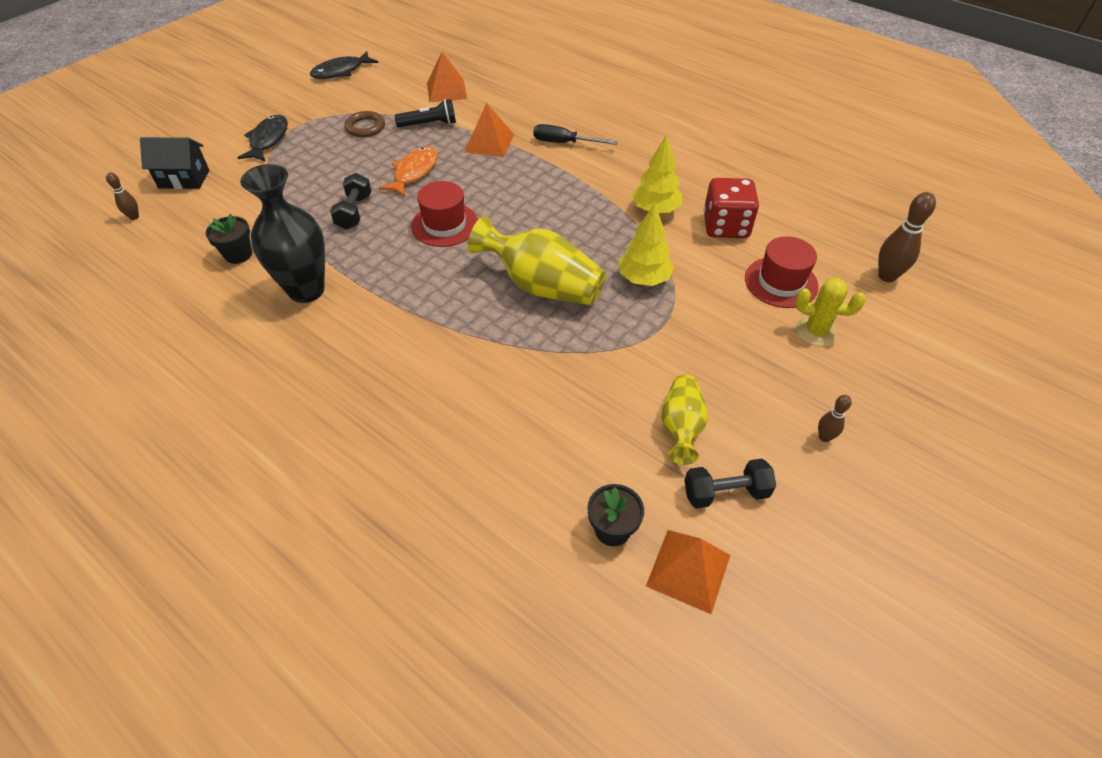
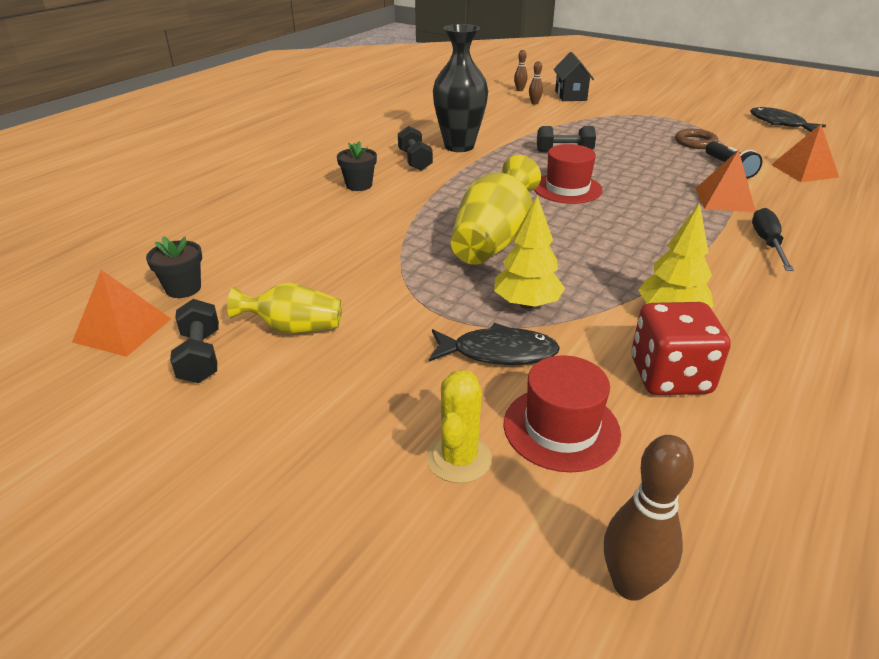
camera: 85 degrees right, 15 degrees down
(238, 254) = (492, 122): black flower pot -> black flower pot (359, 185)
(268, 140) = (642, 112): black fish -> black fish (498, 353)
(334, 331) = (414, 160): none -> black dumbbell
(414, 172) = (640, 168): orange fish -> none
(824, 437) = (259, 446): brown bowling pin -> brown bowling pin (534, 103)

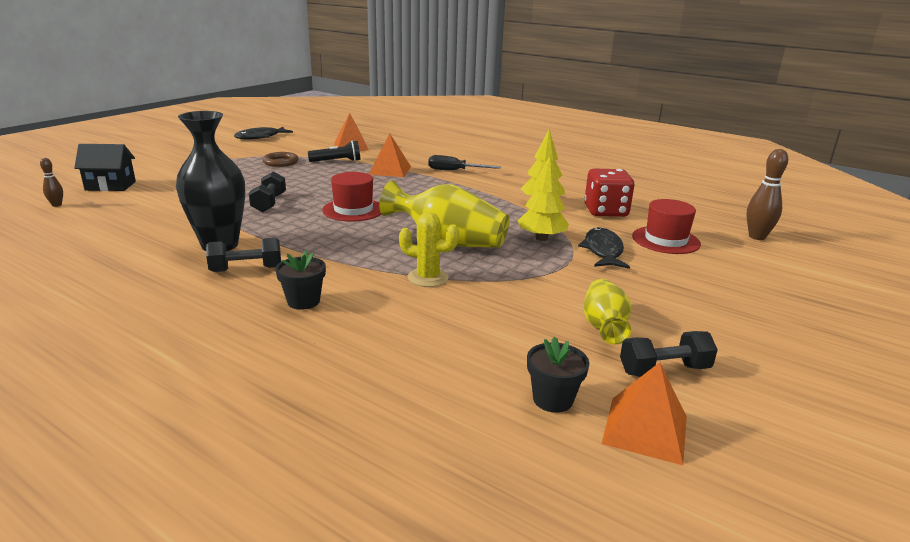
camera: 90 degrees left, 10 degrees down
(459, 459) = (709, 267): yellow cactus -> yellow cactus (428, 278)
(534, 103) = (115, 202): brown bowling pin -> none

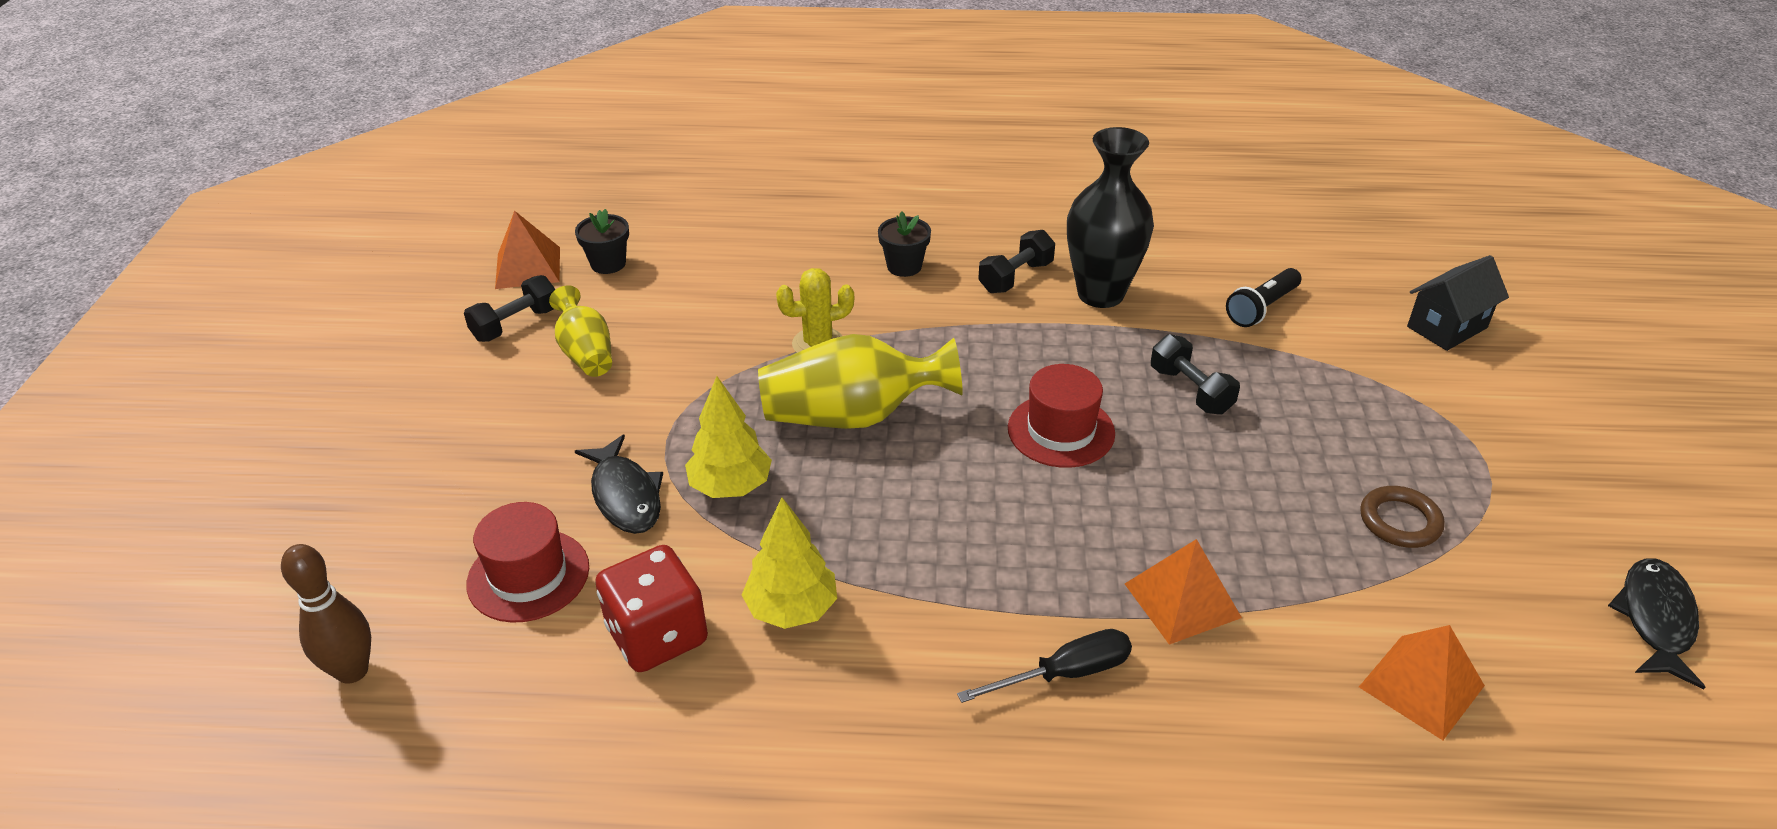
camera: 150 degrees right, 15 degrees up
(57, 205) = (1399, 269): brown bowling pin -> none
(337, 161) = (1324, 584): black flashlight -> black flashlight (1262, 308)

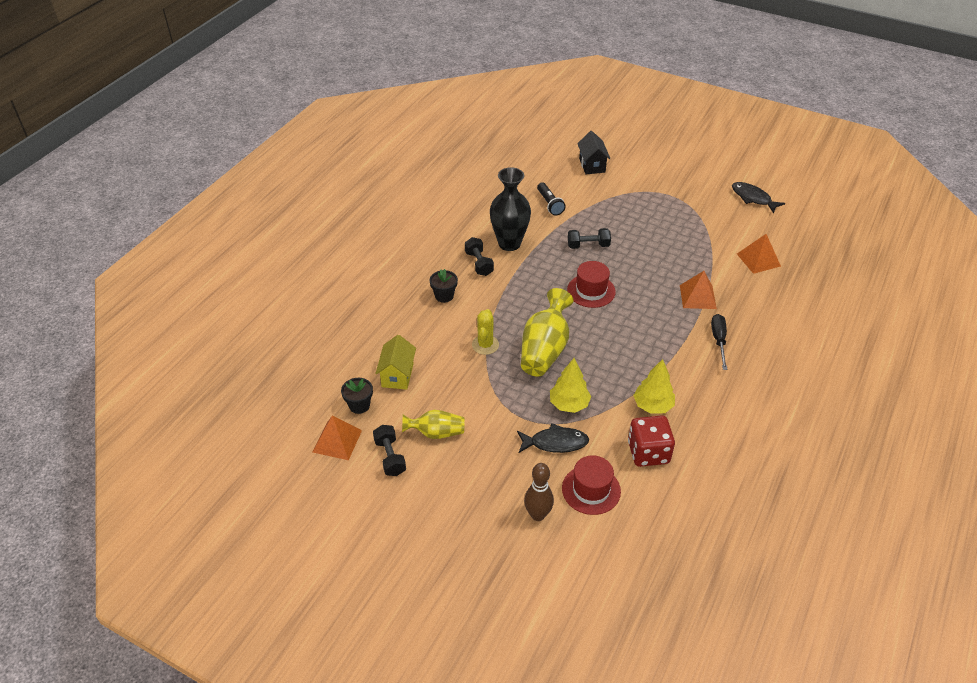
camera: 65 degrees left, 5 degrees up
(352, 671) = (622, 567): brown bowling pin -> brown bowling pin (538, 515)
(691, 278) = (397, 375): none -> yellow house
(1400, 521) = (686, 228): brown ring -> none

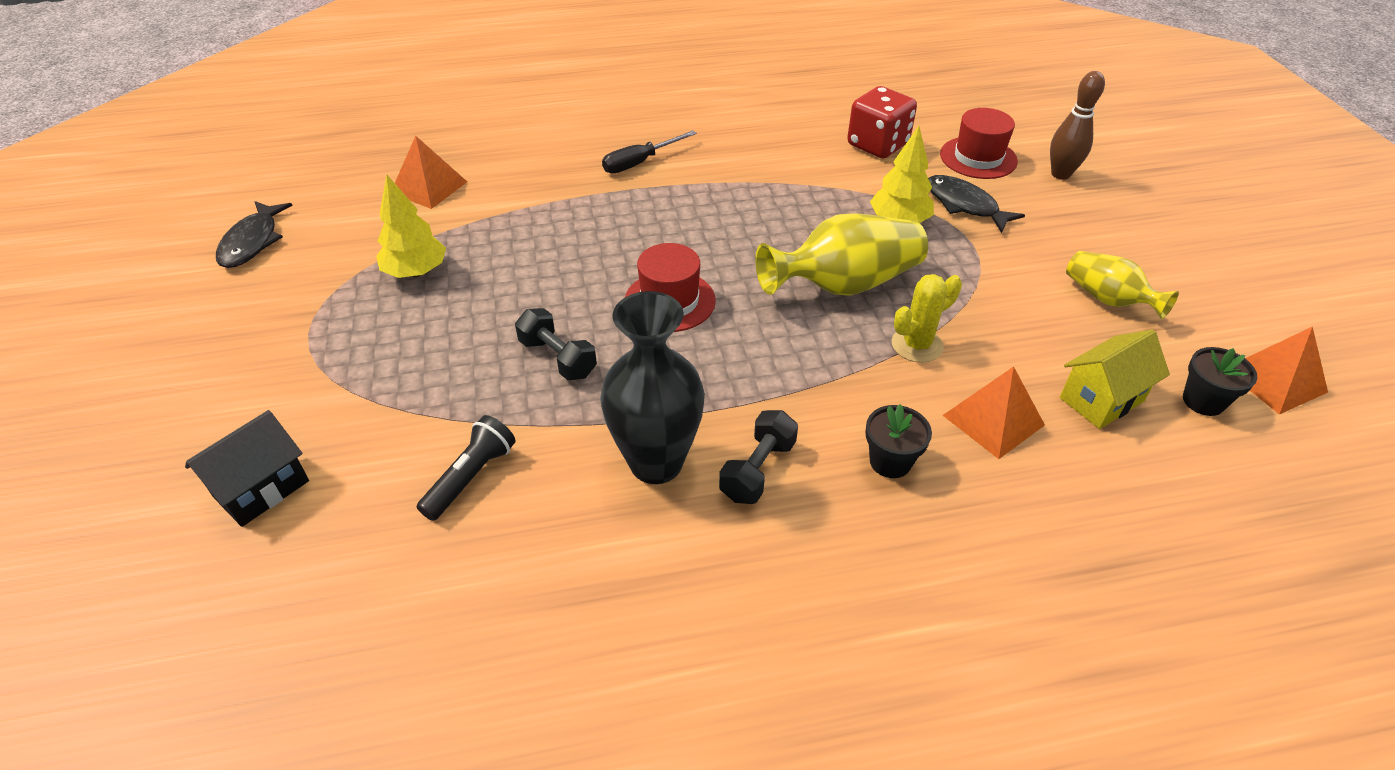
camera: 130 degrees left, 0 degrees up
(390, 457) = (1200, 315): black dumbbell -> none
(652, 406) = (810, 166): yellow tree -> yellow tree (416, 272)
(698, 297) = (570, 205): orange pyramid -> orange pyramid (993, 420)

